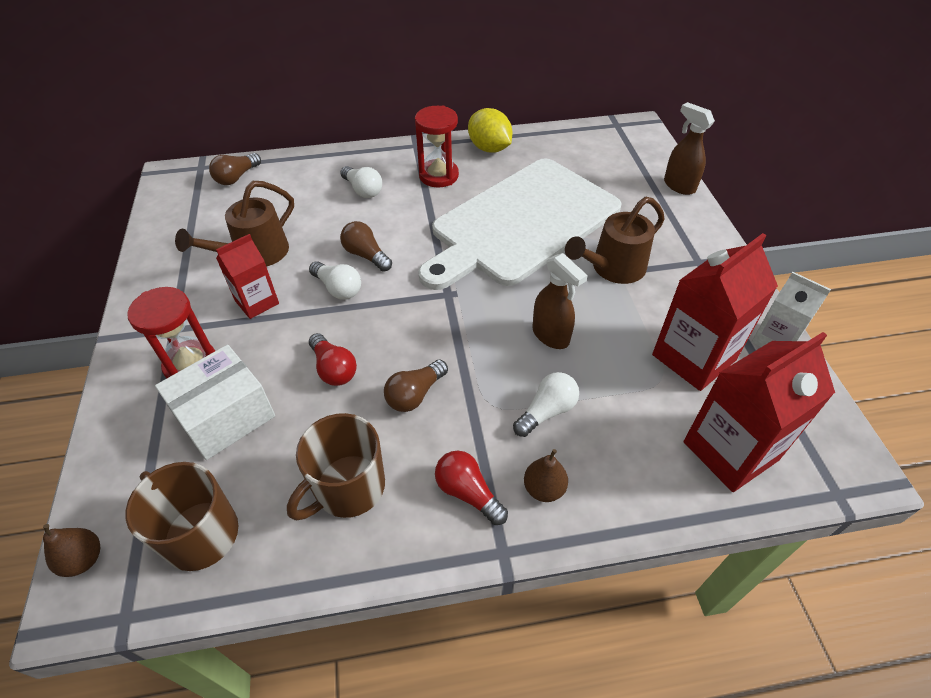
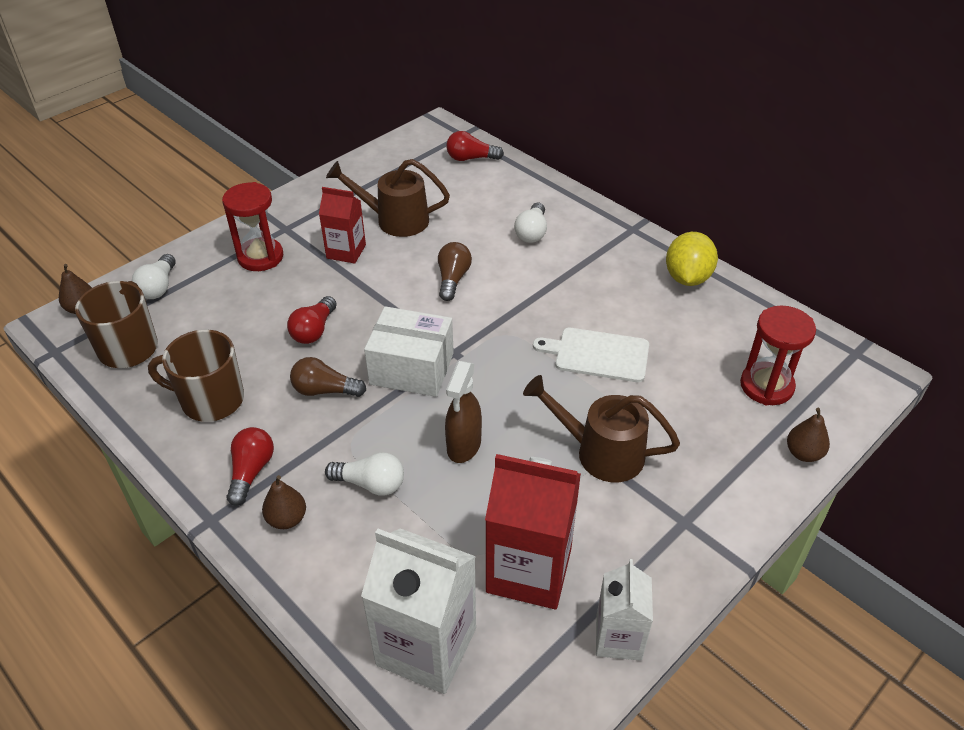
camera: 55 degrees right, 5 degrees down
(226, 416) = (228, 301): white box -> white box (411, 369)
(236, 177) = (471, 158): brown light bulb -> red light bulb
(338, 288) = (399, 285): white light bulb -> white light bulb (158, 287)
(438, 176) = (605, 266): red hourglass -> red hourglass (766, 386)
(521, 223) = (598, 354): white cutting board -> white cutting board, size x0.43
(679, 186) = (803, 453): brown spray bottle -> brown pear
(730, 451) = (426, 646): red carton -> white carton

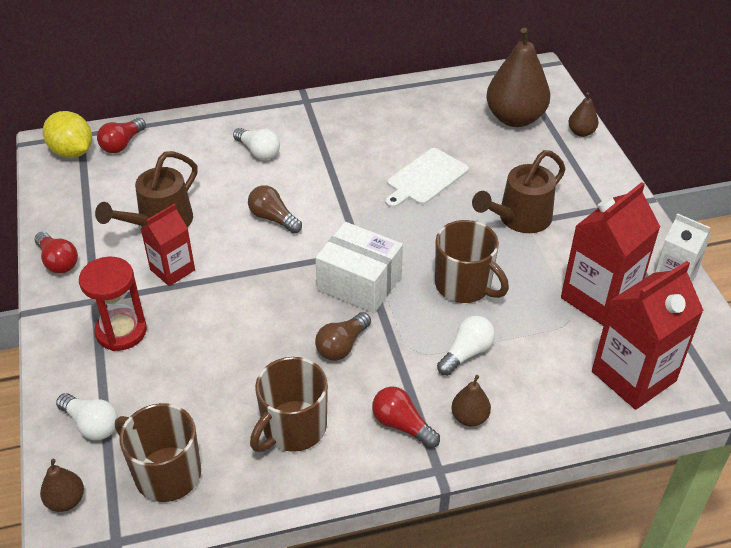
camera: 60 degrees left, 0 degrees up
(314, 330) = (261, 327): red light bulb -> red light bulb (58, 261)
(411, 369) = (359, 283): white box -> white box turned 75 degrees clockwise
(426, 646) = (633, 376): white carton -> red carton
(464, 446) = (464, 285): brown spray bottle -> brown mug
(687, 278) = (384, 101): yellow lemon -> yellow lemon (72, 152)
(766, 386) = (515, 118): red hourglass -> brown pear

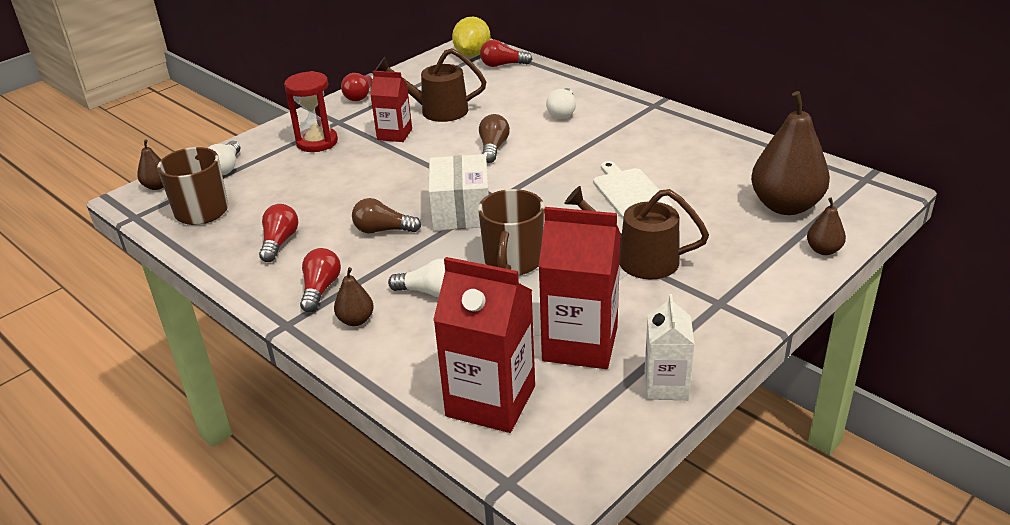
camera: 60 degrees right, 10 degrees down
(293, 428) = (279, 242): brown mug -> red light bulb
(425, 178) = (630, 192): white cutting board -> white cutting board turned 60 degrees clockwise

